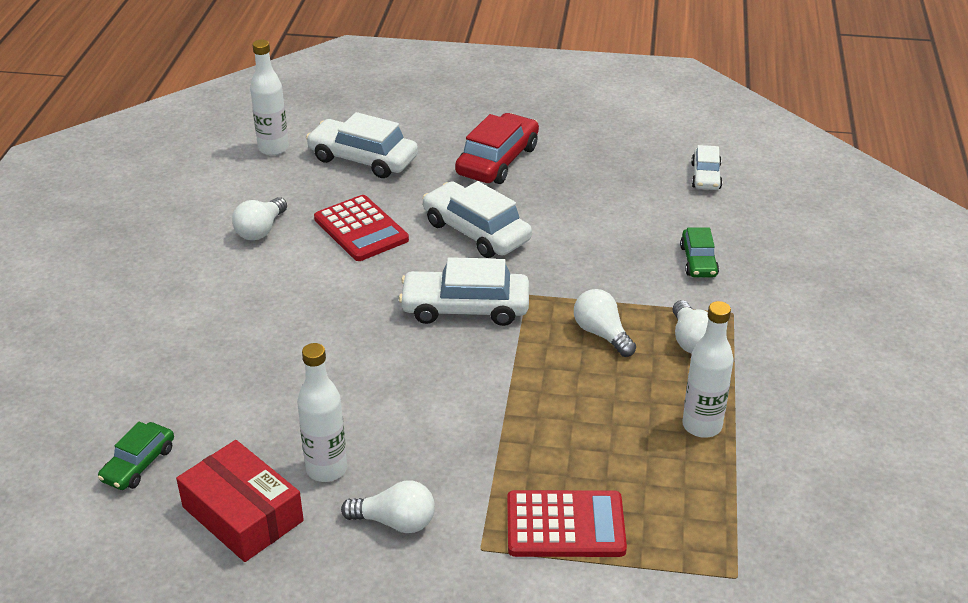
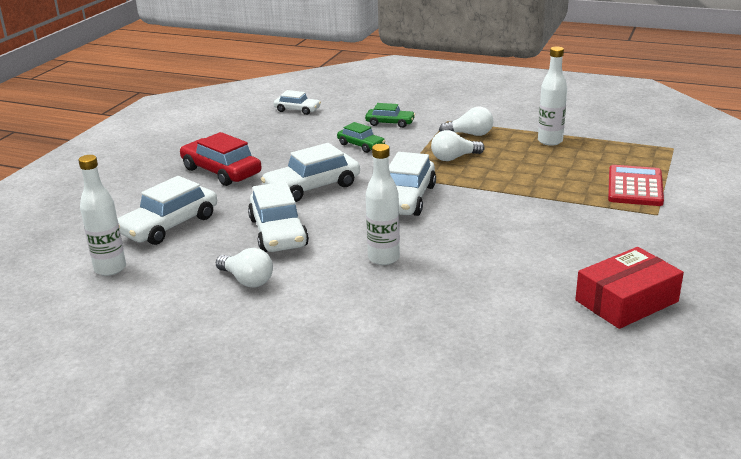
camera: 75 degrees left, 10 degrees down
(138, 464) = (565, 352): green car -> green car (361, 145)
(326, 469) = (578, 263): white bottle -> white bottle (383, 258)
(361, 229) = (278, 232): red calculator -> white car
(395, 522) = (633, 240): white light bulb -> none

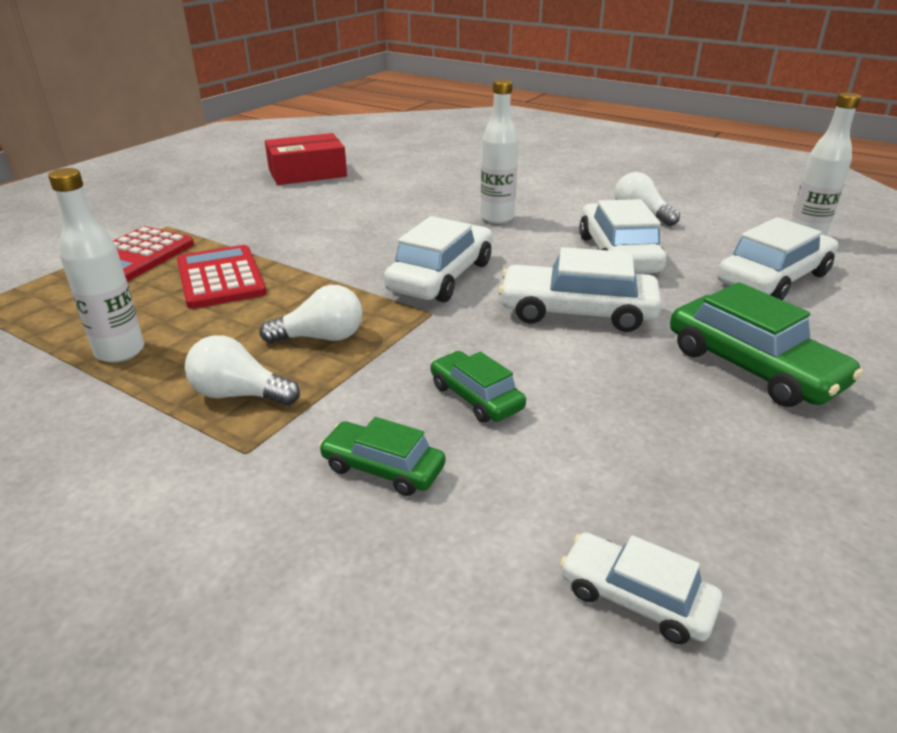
camera: 170 degrees left, 5 degrees up
(221, 171) = (752, 367): red car -> green car
(312, 187) = (577, 312): white car -> white car turned 150 degrees counterclockwise
(553, 180) = (220, 278): none -> red calculator

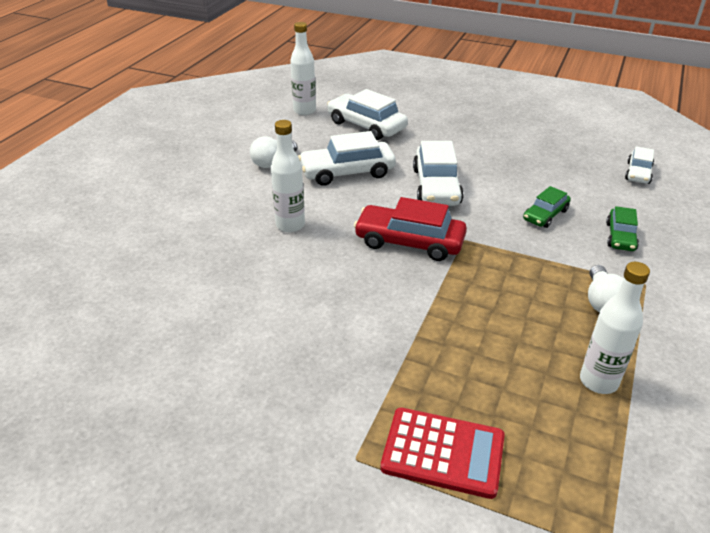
camera: 100 degrees left, 5 degrees up
(220, 278) = (461, 364): red calculator -> none
(307, 173) = (161, 379): red box -> none
(321, 338) = (521, 282): white light bulb -> none
(441, 276) = (409, 242): white car -> red car
(752, 367) = (468, 139): green car -> none

